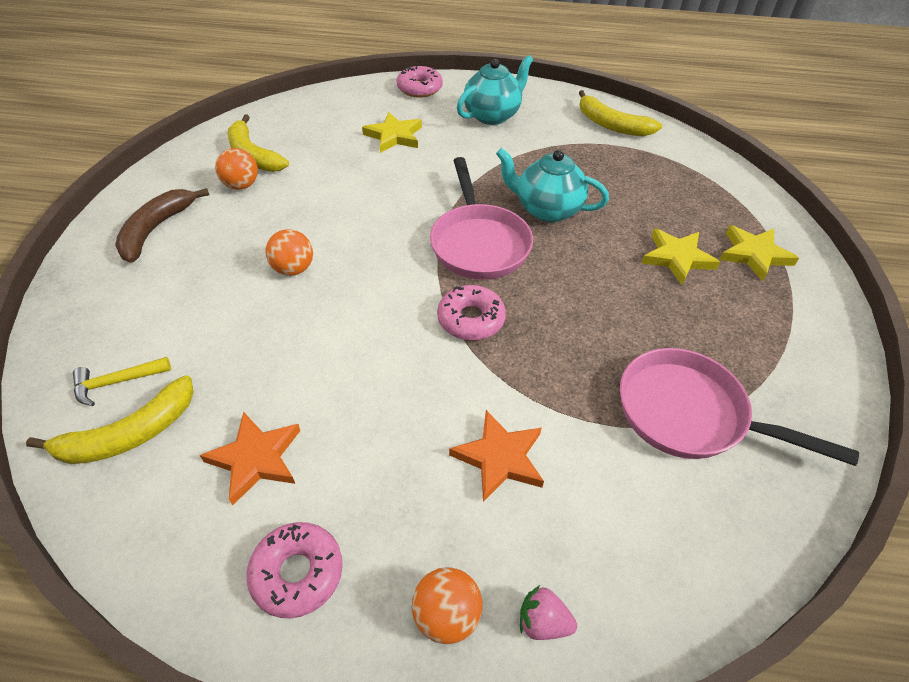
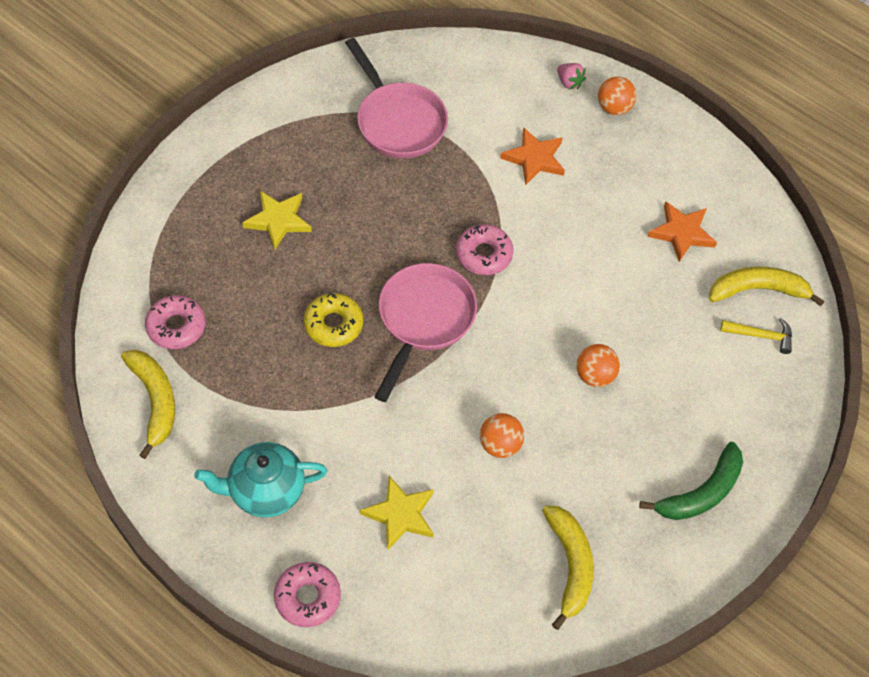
camera: 150 degrees left, 10 degrees up
(156, 229) = (701, 493): brown banana -> green banana
(241, 185) = (600, 517): orange ball -> orange ball (500, 445)
(297, 573) = (680, 162): pink donut -> pink donut (176, 327)
(547, 209) = (333, 324): turquoise teapot -> yellow donut
(754, 254) = (215, 191): yellow star -> none

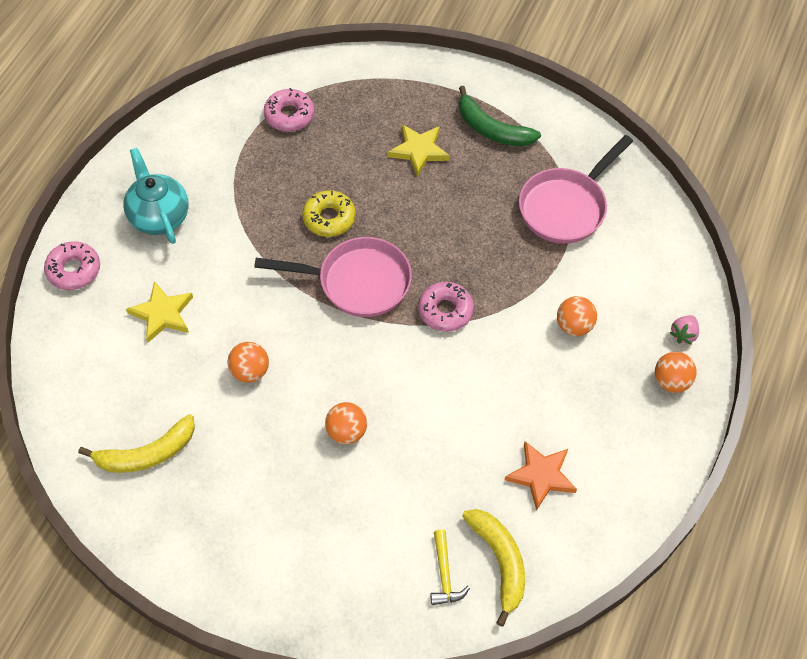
camera: 75 degrees right, 0 degrees up
(155, 401) = (217, 123): yellow banana -> none
(534, 159) = (574, 326): orange star -> orange ball
(701, 493) = (248, 550): green banana -> green banana (492, 129)

